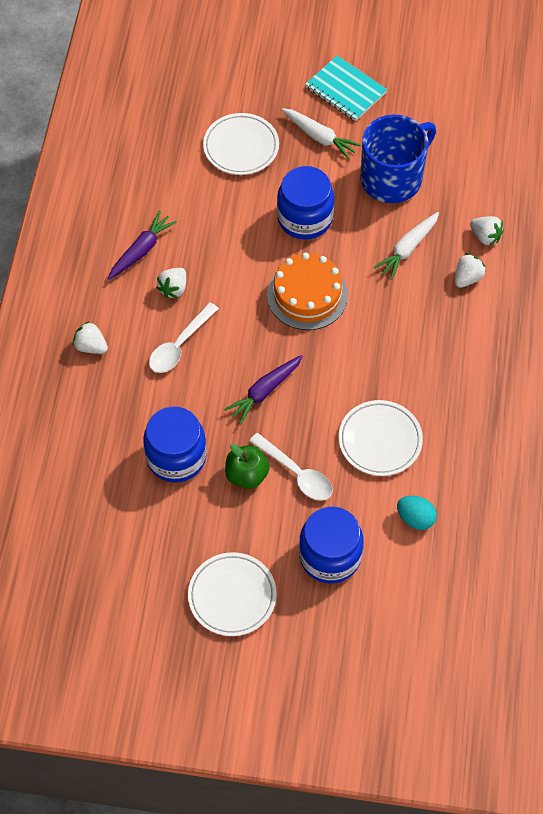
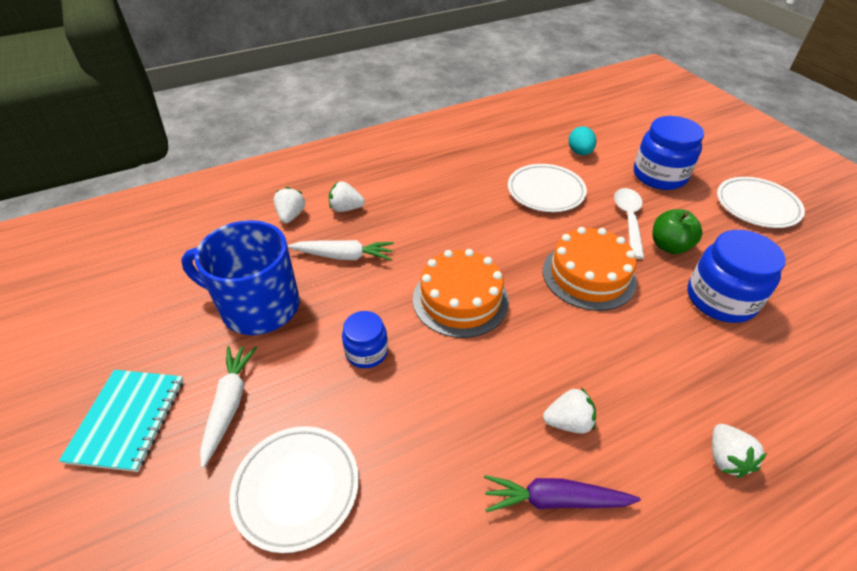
camera: 125 degrees left, 15 degrees down
(179, 345) = (622, 369): white spoon -> none
(264, 391) = (588, 275): purple carrot -> orange cake
(305, 218) = (366, 352): blue jar -> blue jar, size x0.58

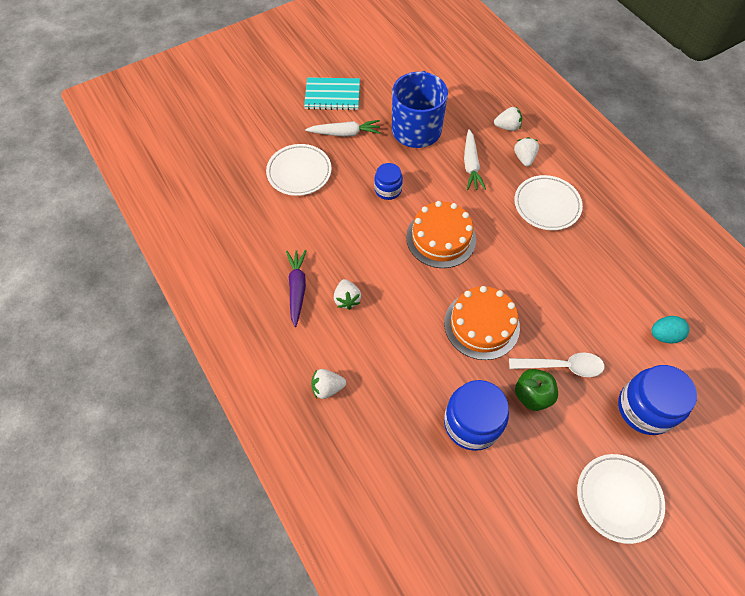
camera: 85 degrees right, 15 degrees up
(545, 191) = (587, 300): white plate -> white plate (547, 205)

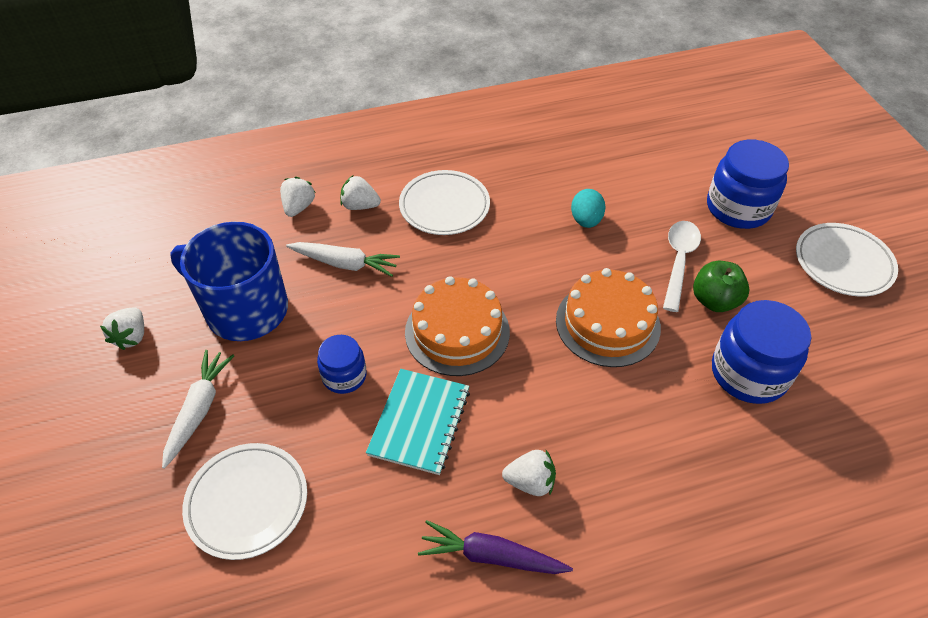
camera: 75 degrees left, 10 degrees down
(327, 388) = (682, 546): white strawberry -> white strawberry (131, 336)
(332, 95) = (102, 410): turquoise notebook -> turquoise notebook (419, 422)
(664, 335) = (651, 165): turquoise egg -> turquoise egg (586, 220)

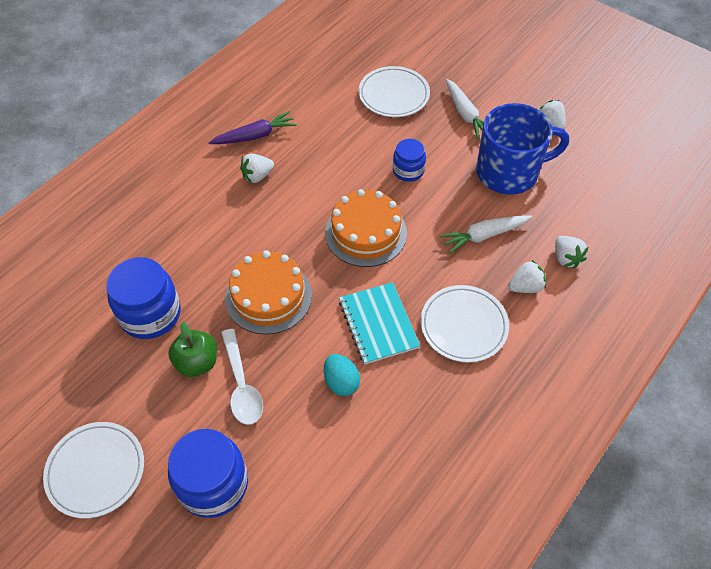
camera: 145 degrees right, 5 degrees up
(419, 422) = (342, 171): turquoise notebook -> turquoise notebook (378, 324)

